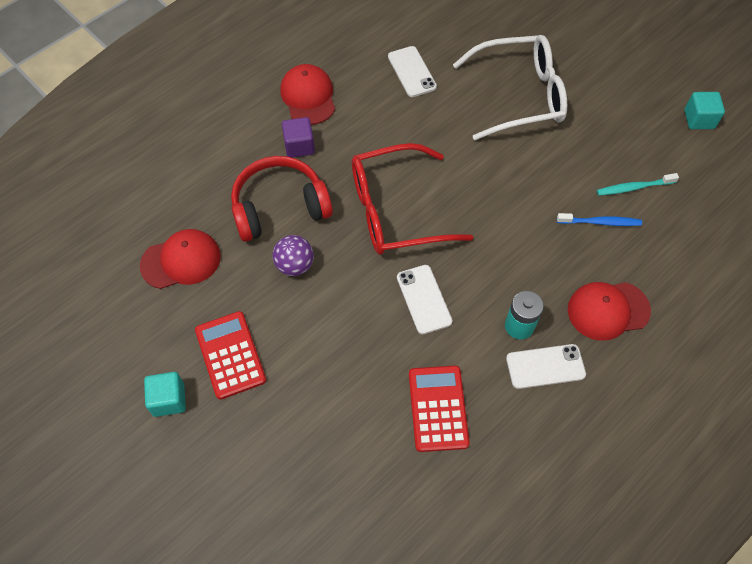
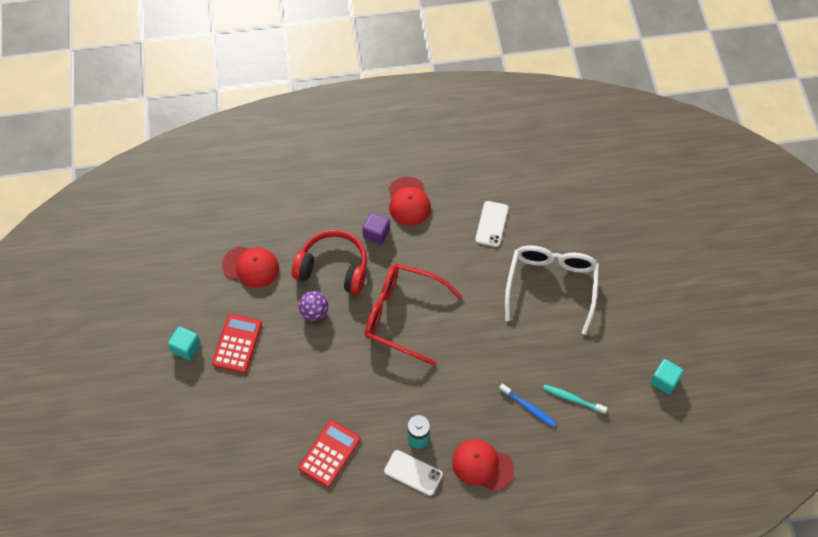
camera: 35 degrees right, 0 degrees up
(308, 97) = (408, 201): red cap -> red cap turned 150 degrees clockwise
(423, 299) = (374, 383): white phone -> none
(519, 95) = (551, 286): white glasses -> white glasses turned 105 degrees counterclockwise

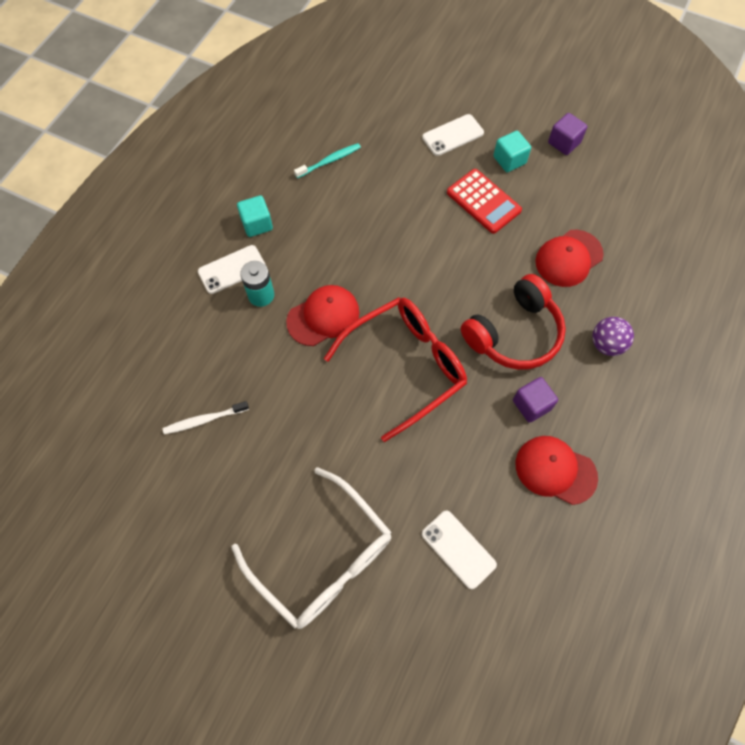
camera: 125 degrees right, 5 degrees up
(144, 320) = (564, 143): none -> purple cube
(186, 400) = (453, 135): none -> white phone
(314, 312) = (471, 285): purple ball -> purple ball (606, 344)
(329, 454) = (309, 214): red calculator -> none
(482, 465) = (186, 333): red cap -> red cap (323, 317)
(528, 407) = (204, 420): blue toothbrush -> white toothbrush
(572, 399) = (174, 473): turquoise toothbrush -> turquoise toothbrush (329, 161)
(664, 381) = (105, 598): turquoise cube -> turquoise cube (257, 224)

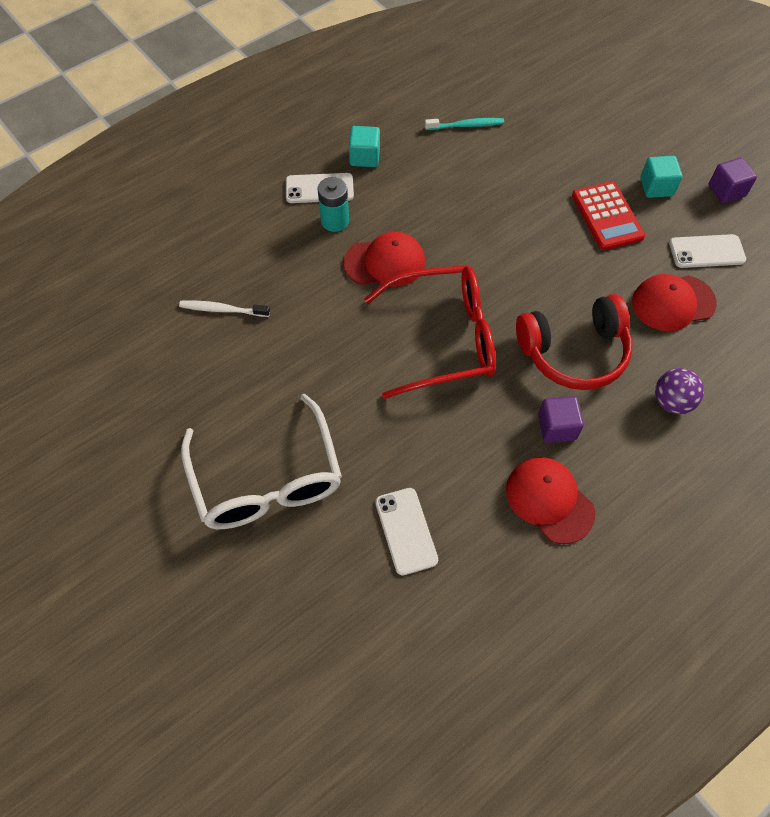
camera: 25 degrees right, 5 degrees down
(453, 135) = (607, 144): white phone -> white phone (706, 252)

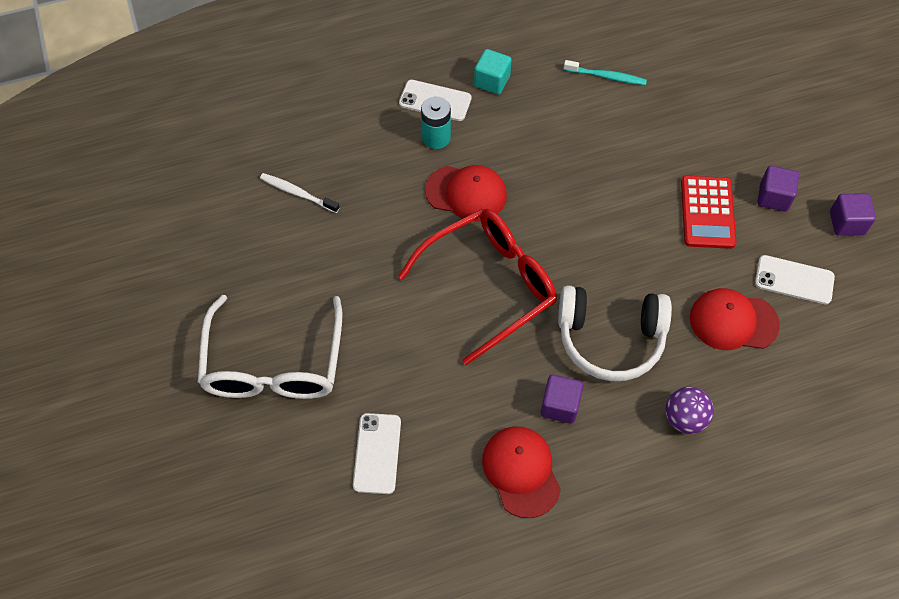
camera: 20 degrees right, 0 degrees up
(443, 338) = (489, 285): red glasses -> red glasses turned 45 degrees counterclockwise
(574, 352) = (610, 339): red headphones -> white headphones
(656, 187) = (773, 197): turquoise cube -> purple cube

